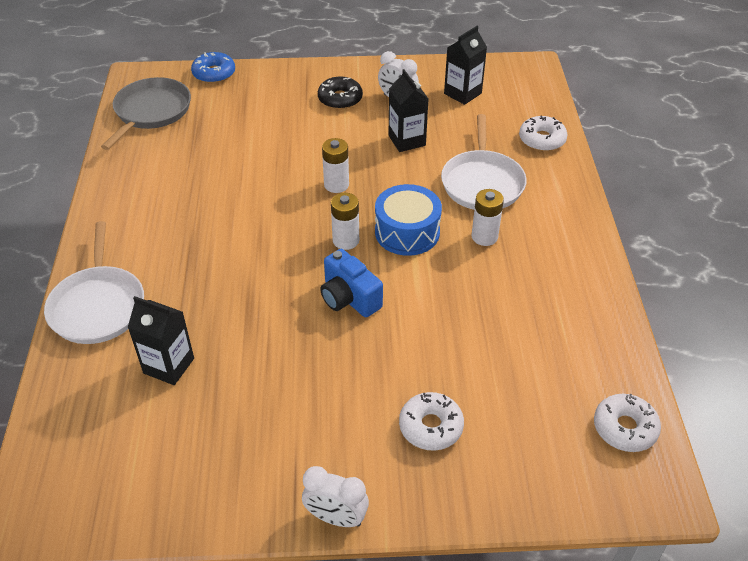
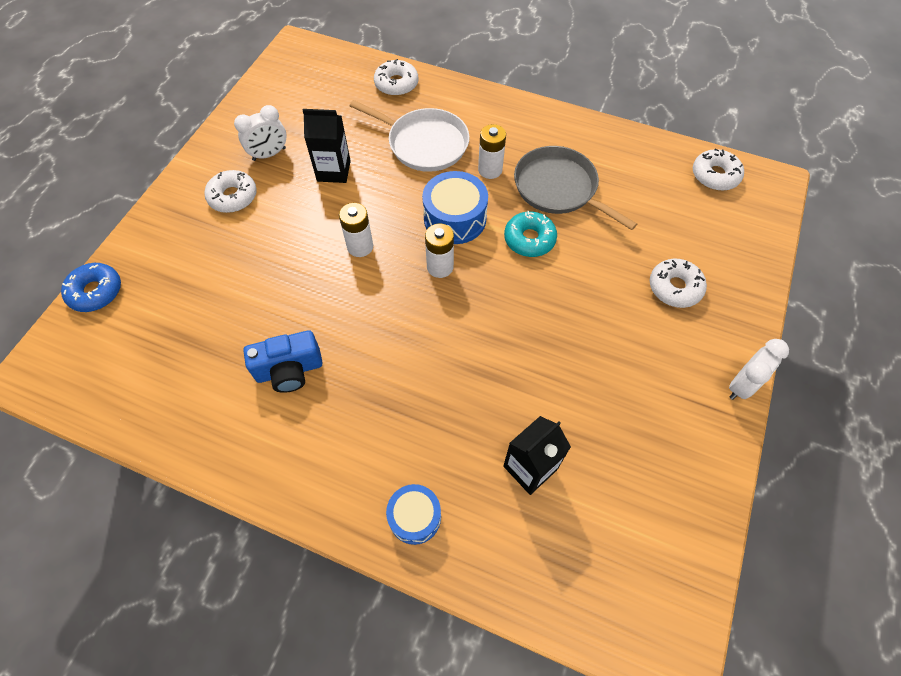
camera: 65 degrees left, 15 degrees up
(98, 306) = (415, 517): white pan -> blue drum
(151, 112) = (117, 377): grey pan -> grey pan (559, 188)
(340, 99) = (233, 197): black donut -> white donut
(349, 298) = (513, 291): blue camera -> blue camera (289, 370)
(418, 291) = (529, 239): none -> turquoise donut
(462, 93) = (297, 106): black carton -> none

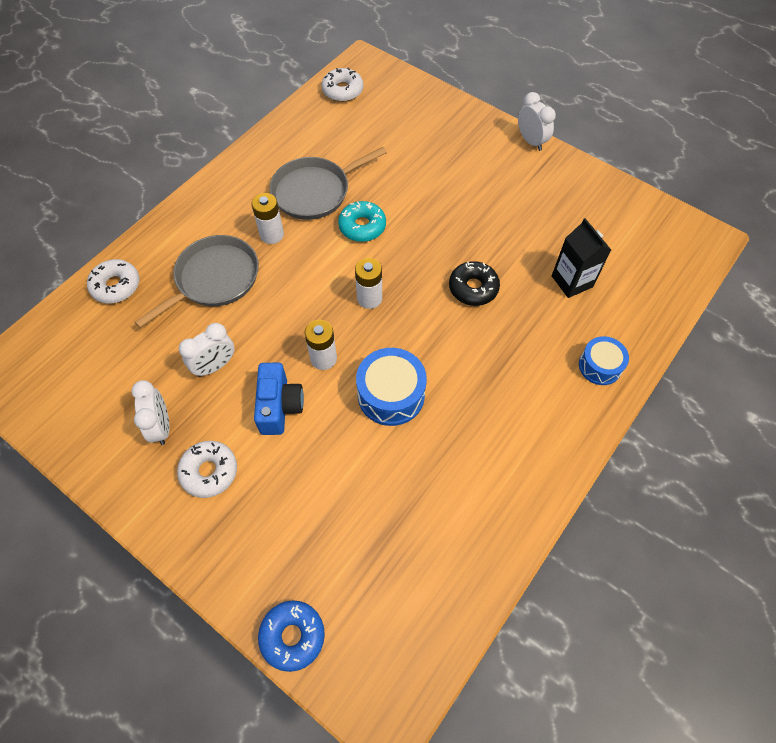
camera: 75 degrees left, 0 degrees up
(289, 370) = (446, 441): blue camera -> blue camera (279, 406)
(334, 171) = (215, 366): black carton -> white clock
(424, 143) = (214, 279): white pan -> grey pan
(455, 218) = (319, 275): blue drum -> blue drum (391, 394)
(484, 360) = (473, 288): none -> black donut
(674, 287) = (440, 149): white donut -> none

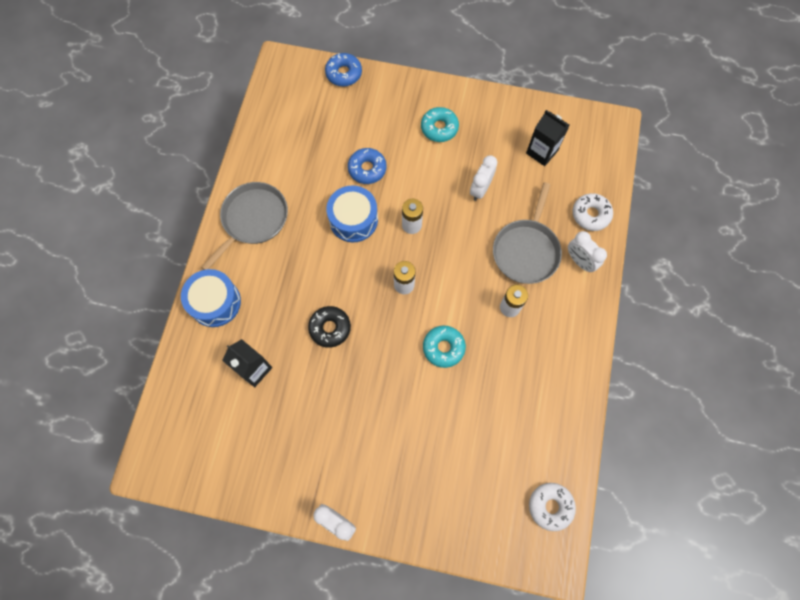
camera: 155 degrees right, 10 degrees up
(107, 380) = (542, 152): none -> black carton
(161, 426) = (486, 140): white clock -> white clock (579, 261)
(209, 471) = (439, 128): white donut -> turquoise donut
(279, 406) = (421, 181): blue camera -> none
(315, 191) = (502, 366): grey pan -> grey pan (253, 220)
(339, 455) = (367, 169): none -> blue donut
(600, 366) = (215, 302): blue drum -> blue drum, size x1.55

